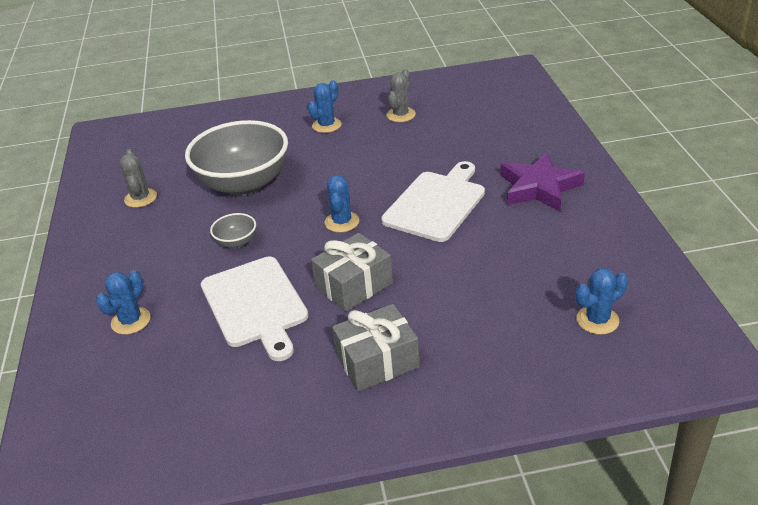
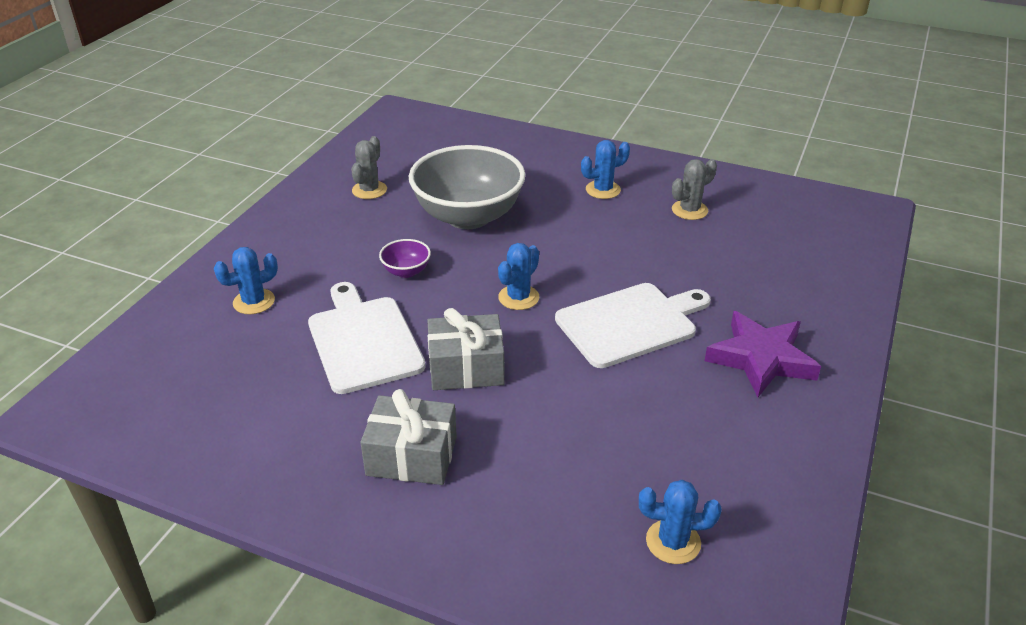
camera: 30 degrees right, 0 degrees up
(236, 242) = (406, 271): grey bowl -> purple bowl
(255, 305) = (363, 340): white cutting board -> white cutting board turned 150 degrees clockwise

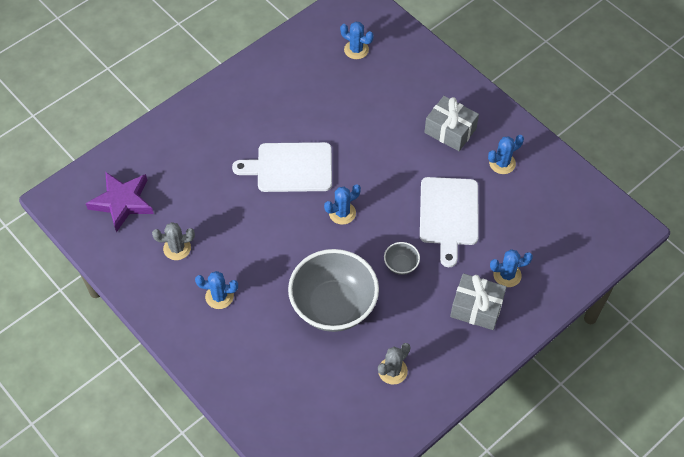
camera: 155 degrees left, 20 degrees up
(299, 435) = (502, 163): none -> blue cactus
(406, 271) = (401, 265): purple bowl -> grey bowl
(466, 368) = (399, 172): grey gift -> grey gift (476, 308)
(761, 359) = (240, 117): purple star -> purple star (122, 202)

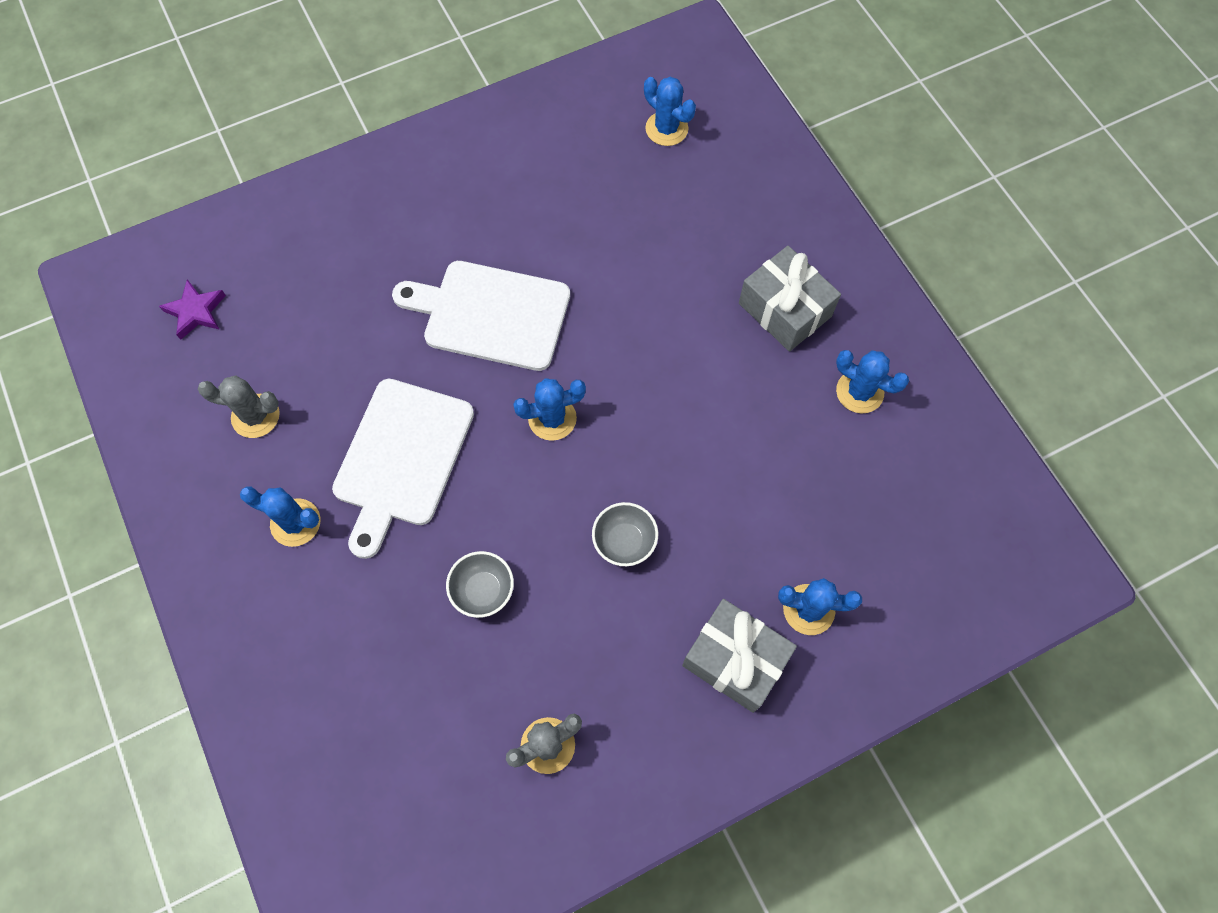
camera: 15 degrees right, 10 degrees up
(122, 202) = (196, 312): purple star -> purple star, size x0.55
(333, 306) = (483, 590): grey bowl -> grey bowl, size x0.41
(449, 215) = (737, 467): white cutting board -> white cutting board (402, 458)
(502, 163) = (859, 392): blue cactus -> blue cactus turned 45 degrees clockwise

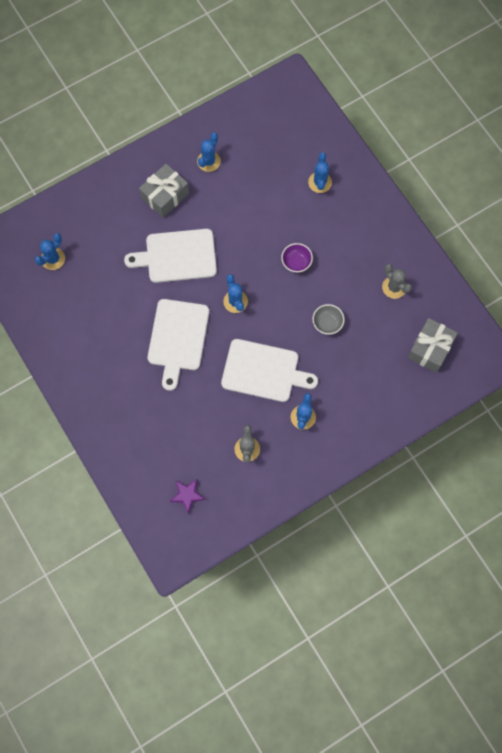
camera: 95 degrees left, 5 degrees up
(624, 541) = (296, 262): grey bowl -> purple bowl
(656, 323) = (177, 256): none -> white cutting board
(735, 660) = (346, 212): grey gift -> grey gift (430, 349)

